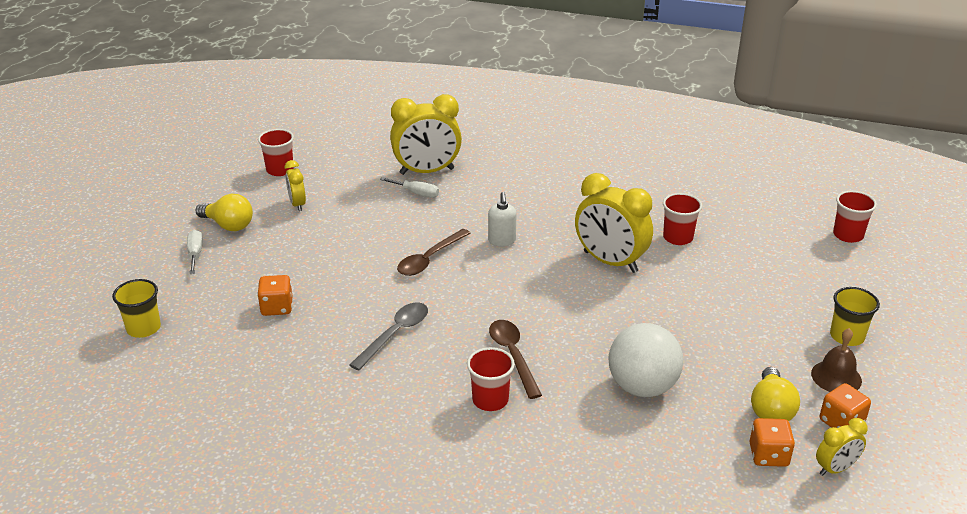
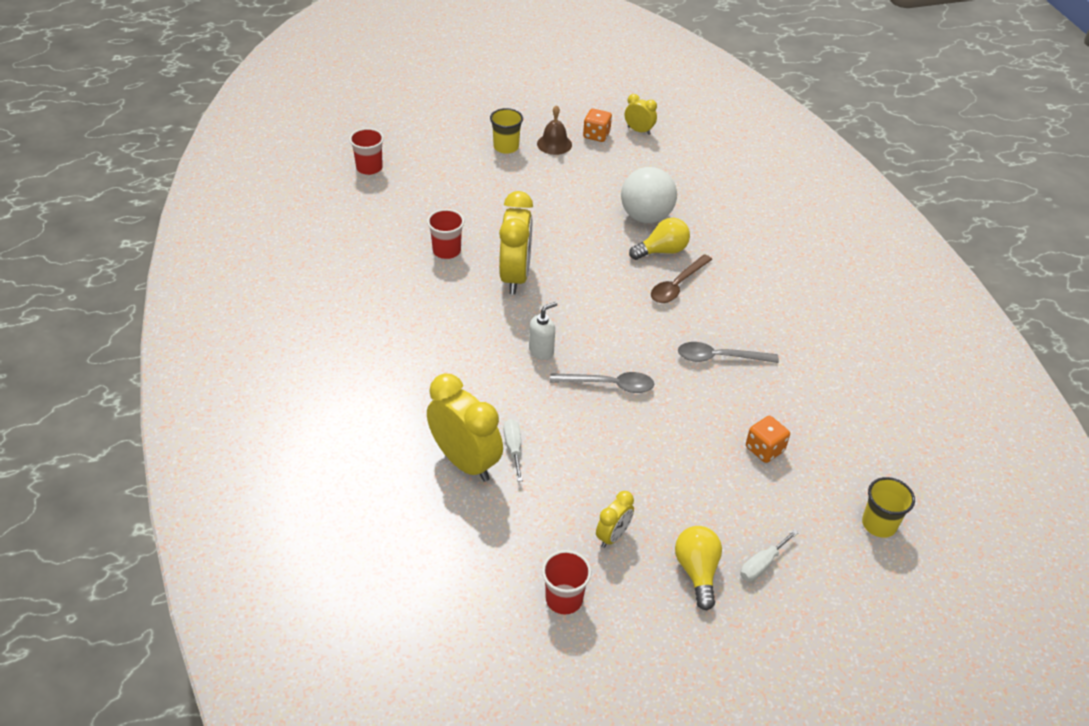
camera: 125 degrees left, 10 degrees up
(429, 259) = (609, 385): brown spoon -> grey spoon
(490, 400) = (730, 278): red cup -> none
(768, 455) = (653, 155): orange dice -> none
(771, 409) = (612, 162): yellow light bulb -> yellow light bulb (662, 251)

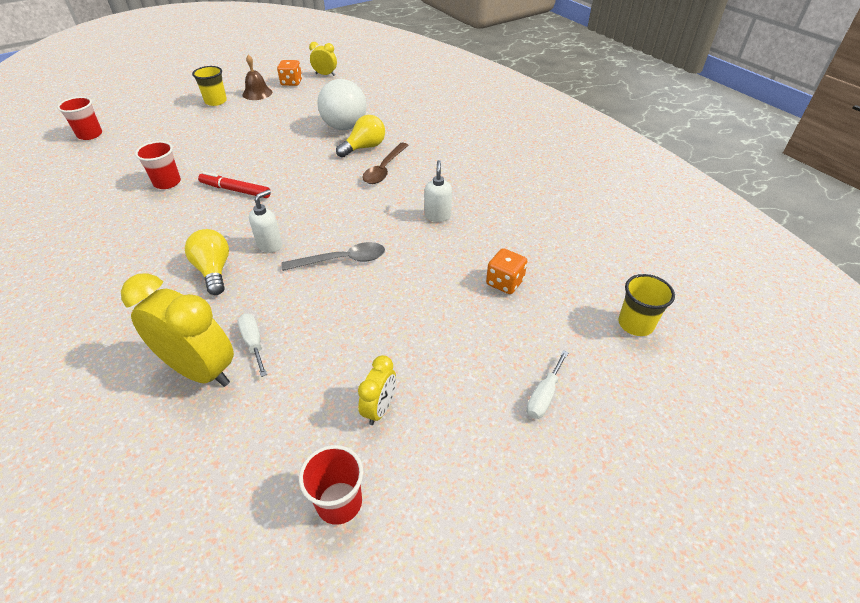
camera: 15 degrees left, 0 degrees up
(515, 276) = (235, 190): yellow clock -> red marker
(697, 572) = (480, 423): yellow light bulb -> yellow light bulb (214, 271)
(719, 357) = (438, 216): grey spoon -> white soap dispenser

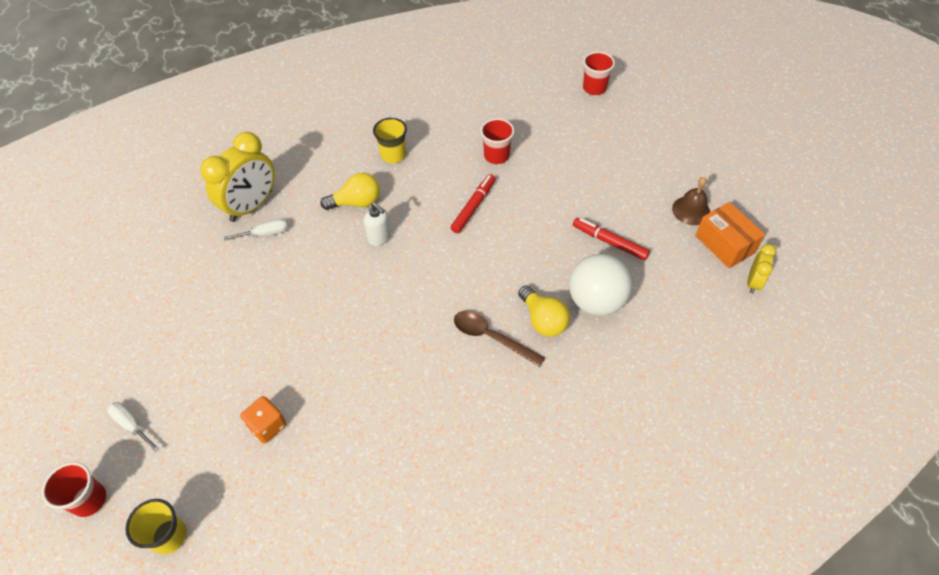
camera: 100 degrees right, 10 degrees up
(216, 101) = (668, 173): yellow cup -> yellow cup (393, 155)
(286, 123) = (609, 242): none -> red marker
(291, 82) = (724, 244): orange dice -> orange box
(339, 502) = (115, 284): red cup -> red cup (89, 500)
(342, 260) = (342, 291): grey spoon -> none
(379, 409) = (172, 310): yellow clock -> none
(438, 216) = (389, 381): white soap dispenser -> none

